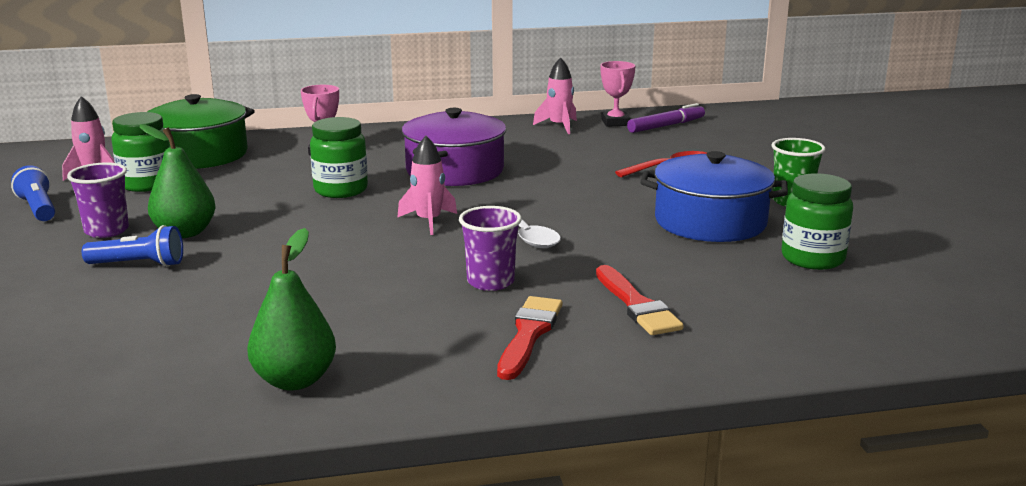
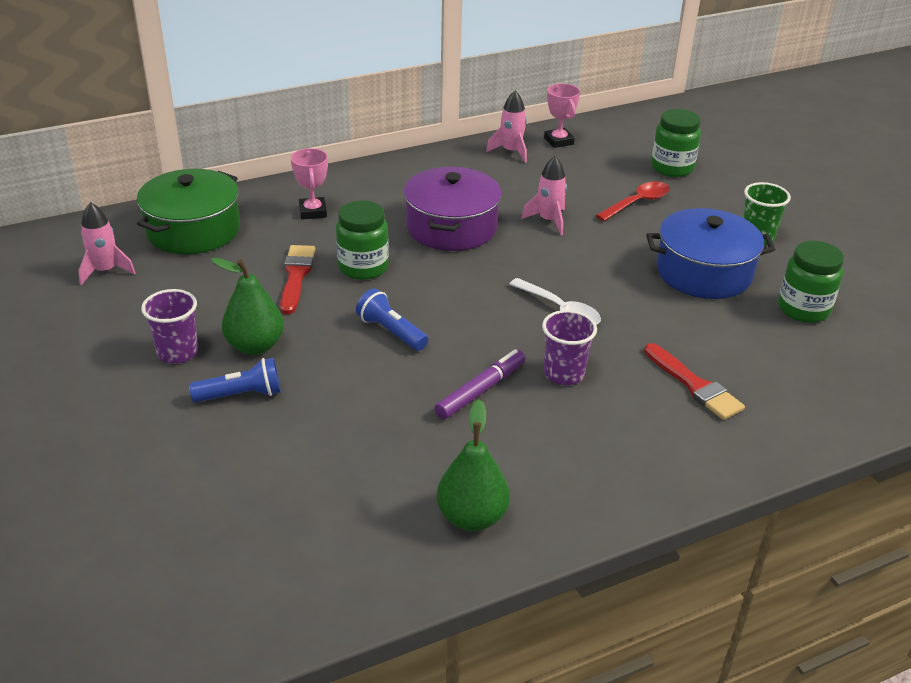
camera: 15 degrees left, 15 degrees up
(38, 209) = (86, 330): blue flashlight -> blue flashlight (391, 332)
(147, 184) = (170, 280): green jar -> green jar (672, 168)
(428, 221) = (468, 301): pink rocket -> pink rocket (548, 220)
(529, 334) = (628, 433): red brush -> red brush (296, 276)
(666, 126) = (605, 142): purple marker -> purple marker (480, 390)

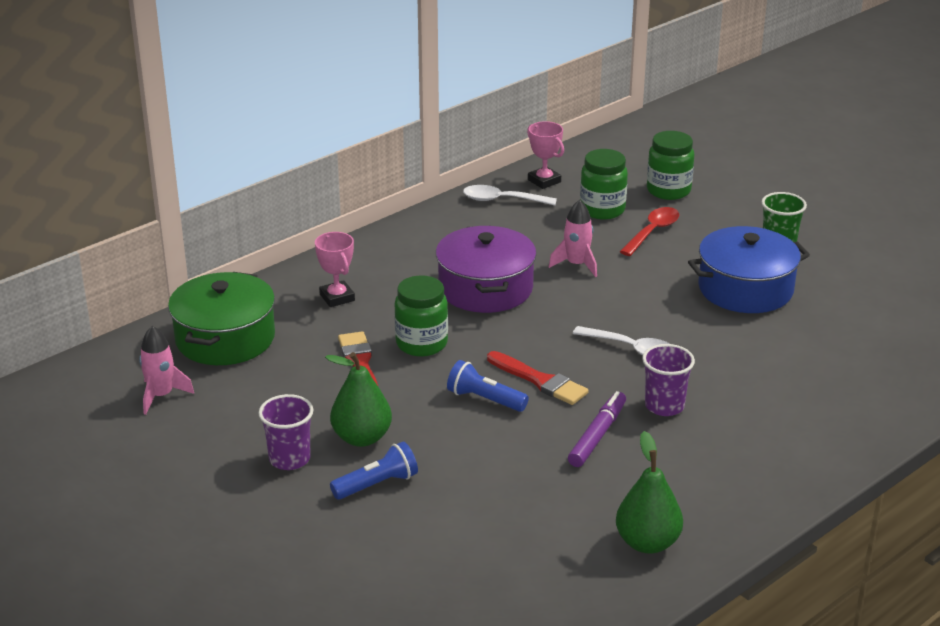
camera: 15 degrees left, 5 degrees down
(511, 151) = (502, 200): pink rocket -> white spoon
(694, 385) = (784, 393): red brush -> red brush (540, 381)
(803, 309) = (848, 307): green jar -> green jar (602, 210)

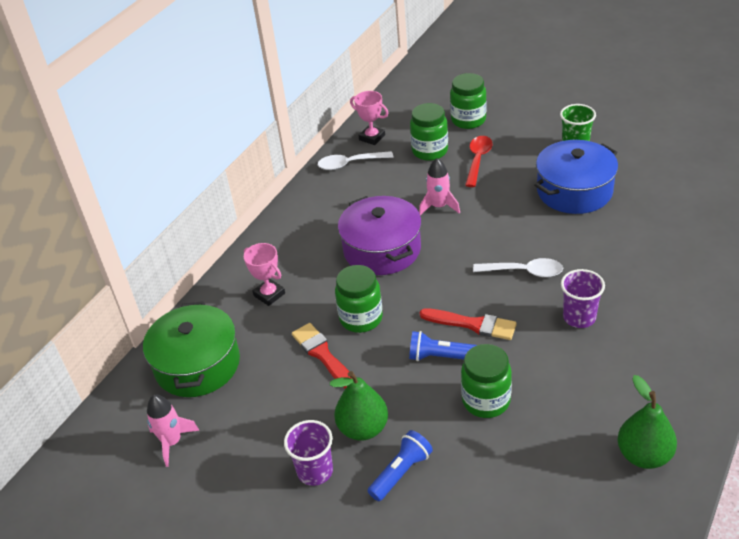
camera: 15 degrees left, 10 degrees up
(508, 450) = (486, 401): none -> green jar
(597, 435) = (545, 363): purple marker -> none

